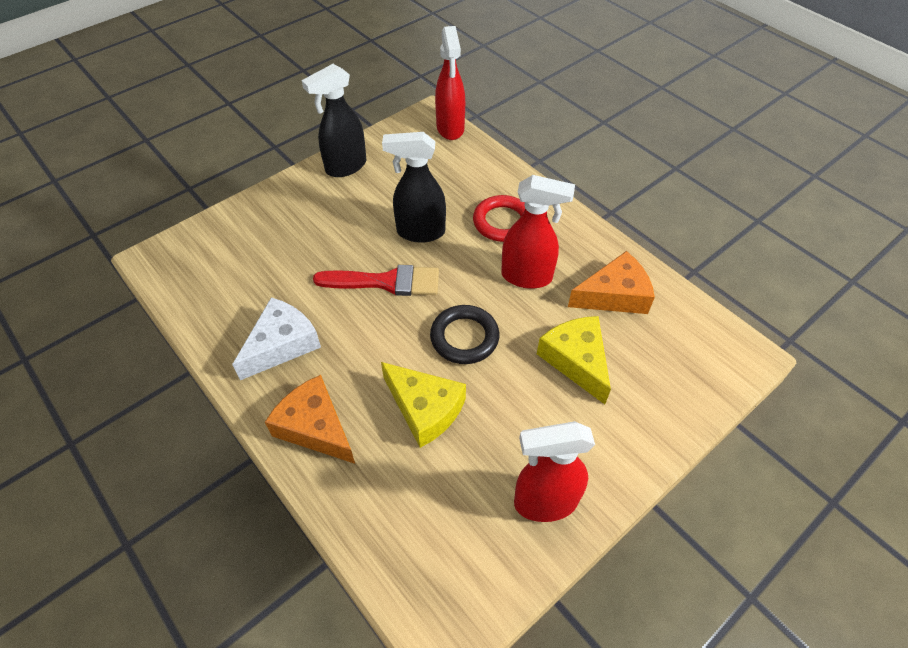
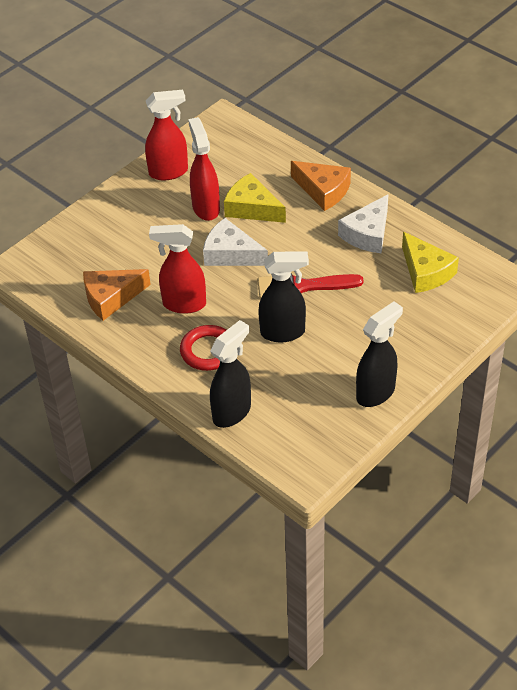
camera: 175 degrees right, 5 degrees down
(450, 128) = (276, 456): red spray bottle -> red spray bottle (206, 208)
(464, 337) = (230, 254): black ring -> white cheese
(484, 165) = (232, 412): none -> black spray bottle
(576, 360) = (145, 248): yellow cheese -> yellow cheese (425, 272)

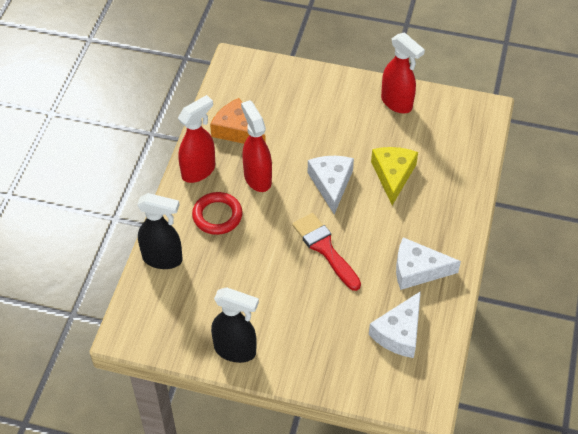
camera: 60 degrees right, 5 degrees up
(206, 208) = (372, 145): red spray bottle -> red spray bottle (199, 171)
(283, 332) = (265, 257): black spray bottle -> none
(323, 191) = (448, 216): orange cheese -> none
(425, 272) = (399, 333): yellow cheese -> white cheese

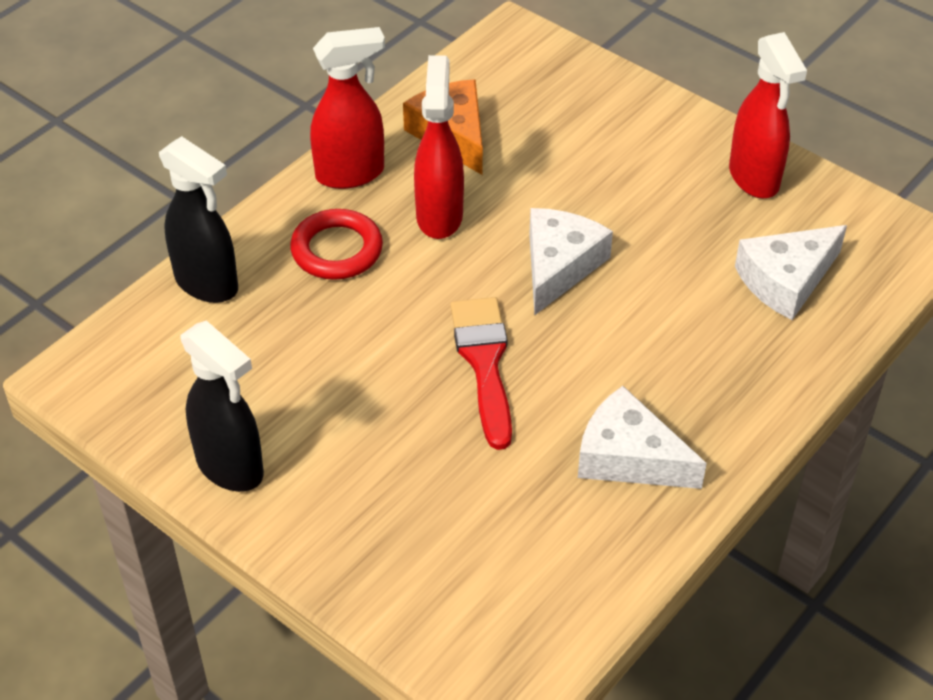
camera: 25 degrees right, 5 degrees down
(393, 175) = (677, 289): yellow cheese -> none
(399, 333) = (530, 548): white cheese -> white cheese (786, 280)

